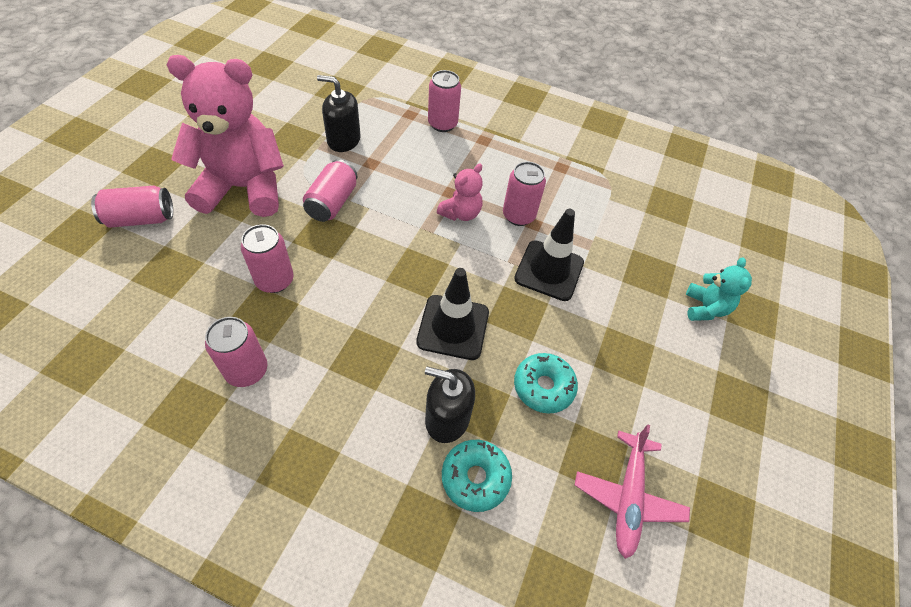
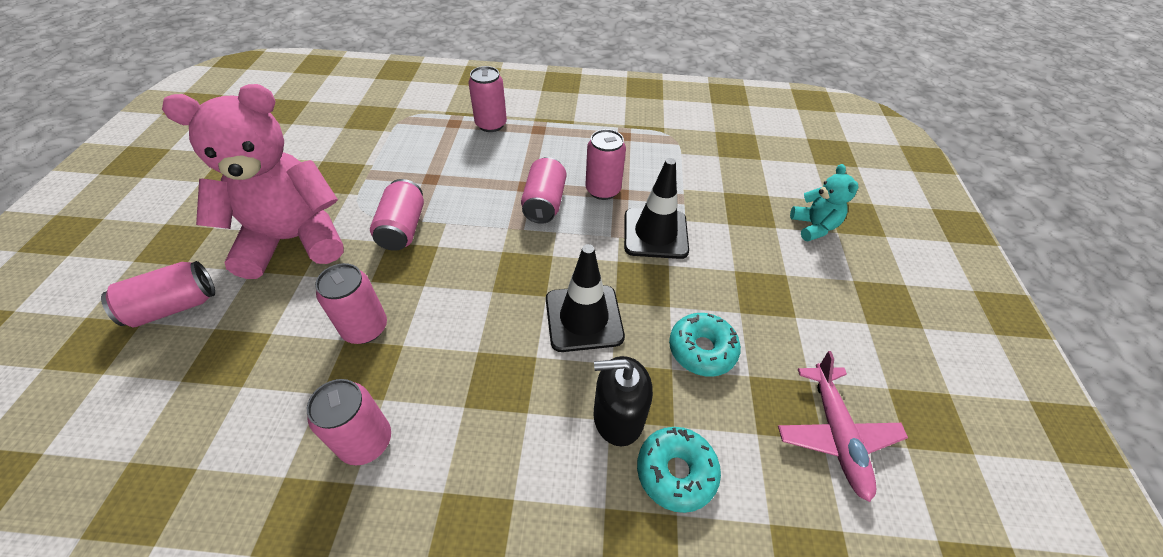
camera: 15 degrees left, 5 degrees down
(343, 140) = (392, 163): black soap dispenser -> none
(460, 213) = (544, 203): pink teddy bear -> pink can

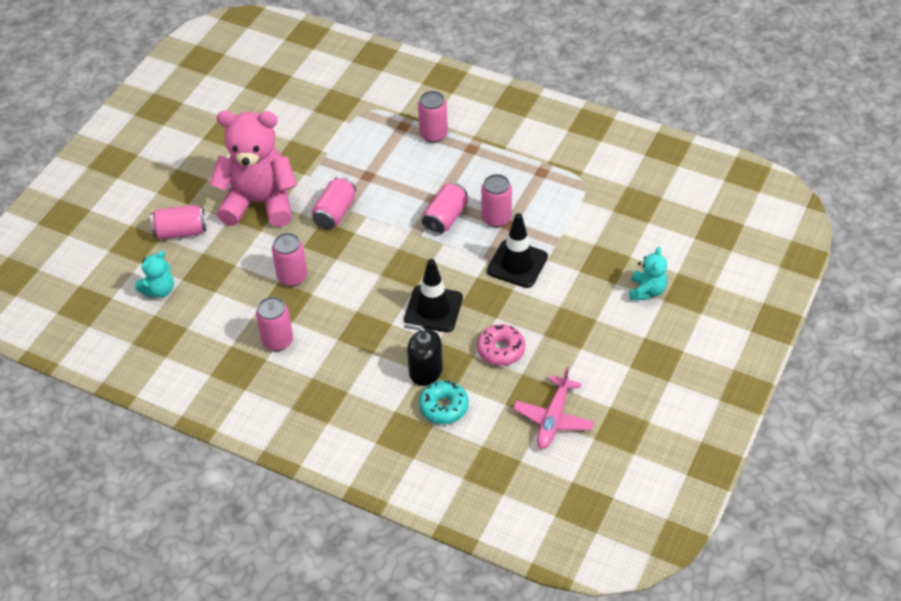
camera: 25 degrees right, 0 degrees up
(138, 412) = (159, 290): none -> turquoise teddy bear
(702, 350) = (501, 350): turquoise donut -> pink donut

